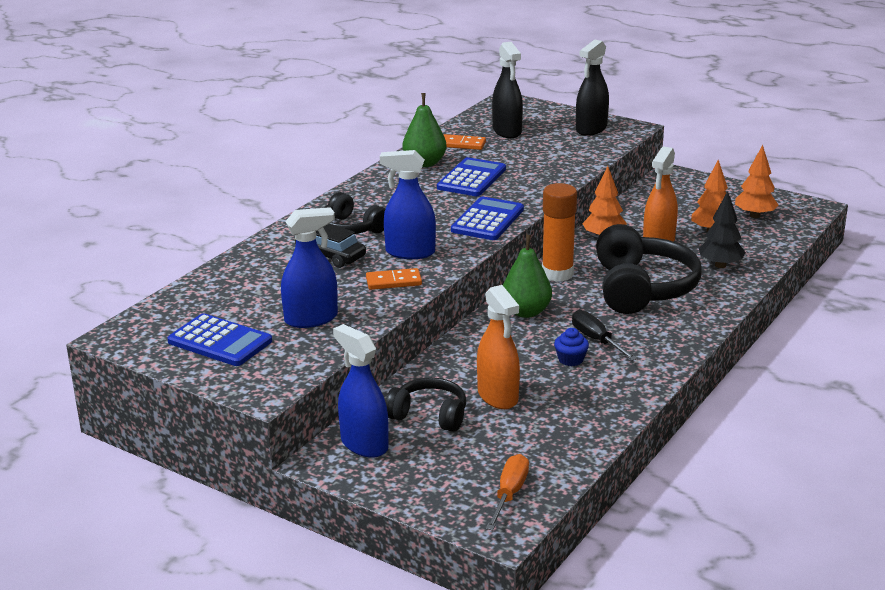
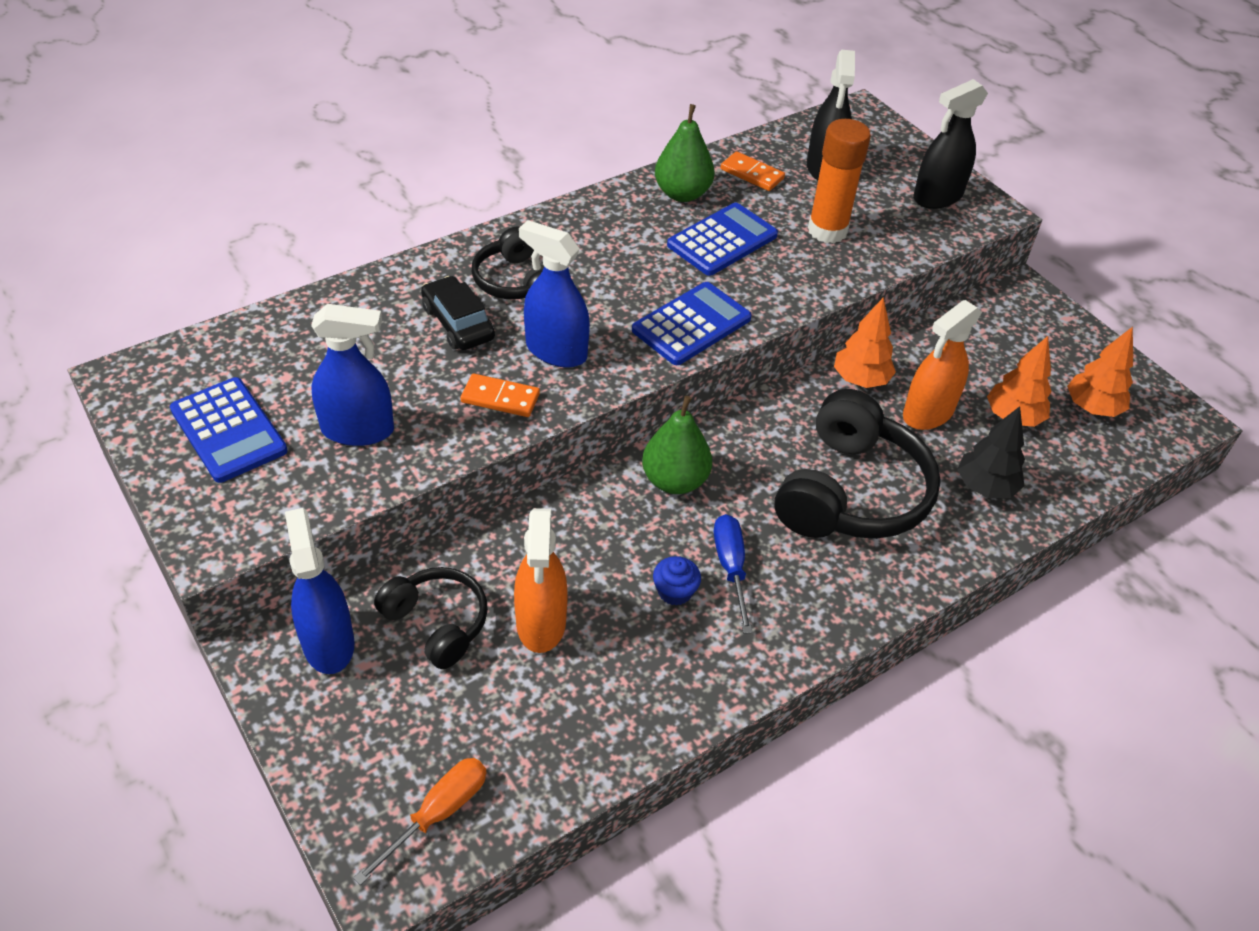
camera: 20 degrees right, 20 degrees up
(557, 274) = (758, 425): orange glue stick -> orange glue stick (827, 230)
(596, 340) = (731, 567): black screwdriver -> blue screwdriver

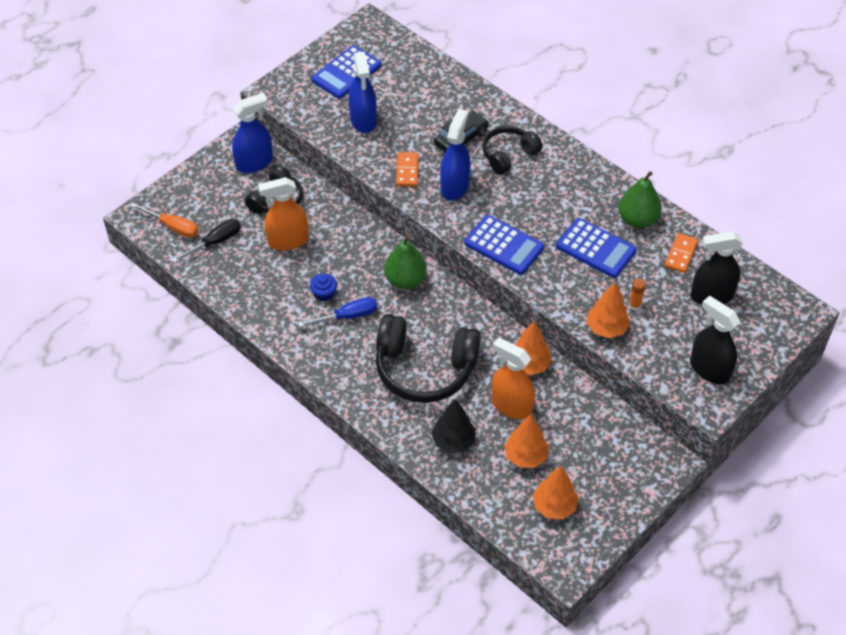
camera: 80 degrees right, 5 degrees up
(504, 741) = (215, 242): none -> black screwdriver
(827, 230) = (634, 305): orange glue stick -> orange glue stick, size x0.43
(861, 263) = (606, 328): none -> orange tree

